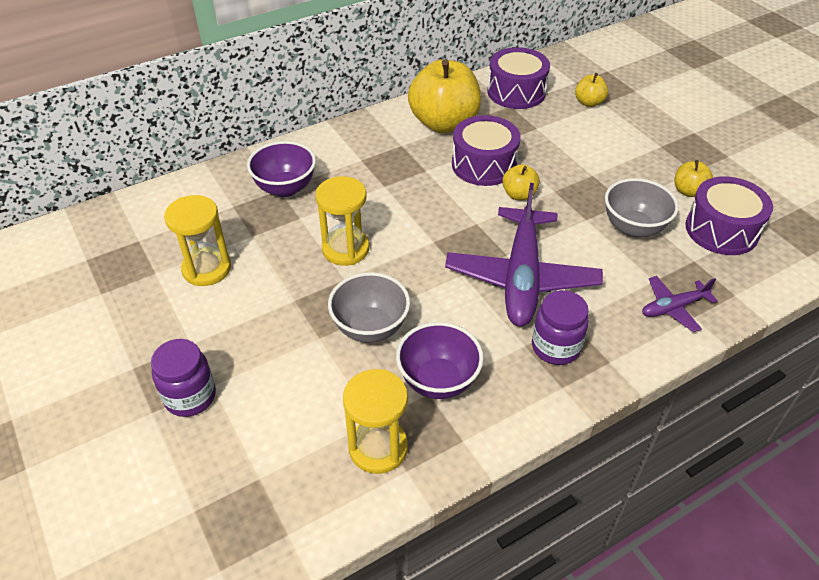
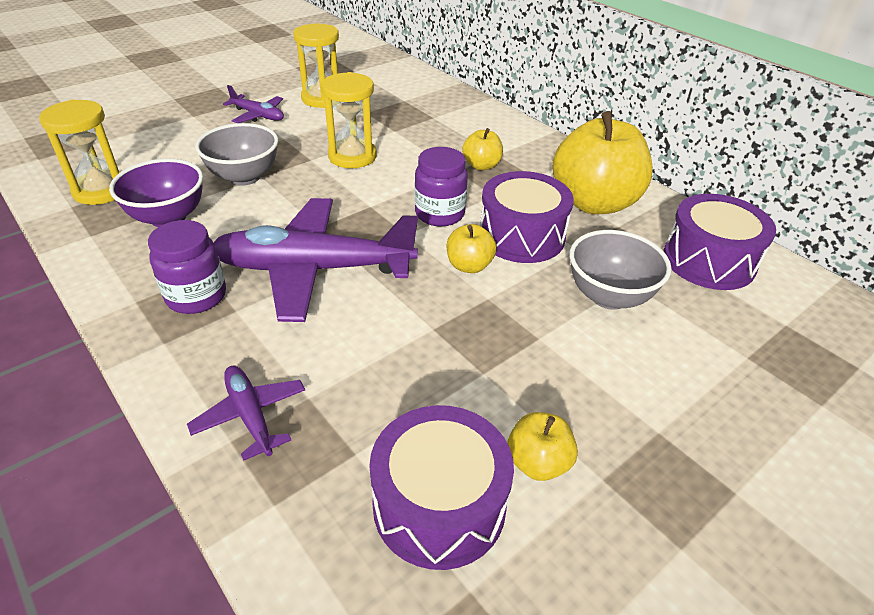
camera: 80 degrees right, 5 degrees down
(190, 397) = (184, 109): purple jar -> purple jar (439, 214)
(232, 323) = (258, 115): none -> purple plane
(285, 188) = (436, 120): purple bowl -> none
(589, 102) = (735, 339): yellow apple -> yellow apple (481, 165)
(633, 228) = (423, 379): grey bowl -> grey bowl (609, 296)

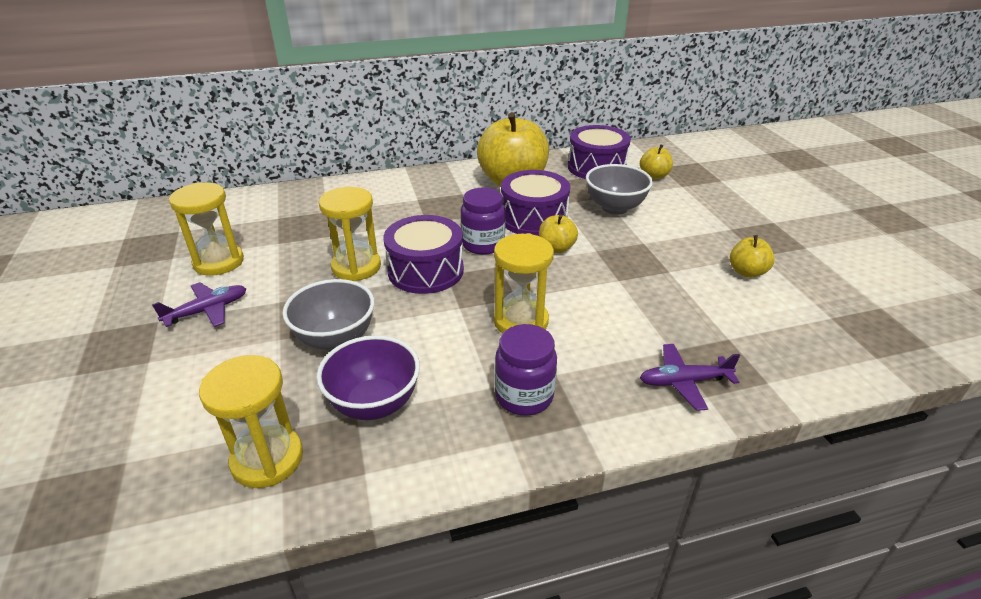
camera: 65 degrees left, 5 degrees down
(313, 269) = (521, 321): purple plane -> yellow hourglass
(439, 504) = (773, 314): purple drum -> purple drum (425, 271)
(481, 165) = (428, 209): yellow apple -> yellow apple (654, 176)

